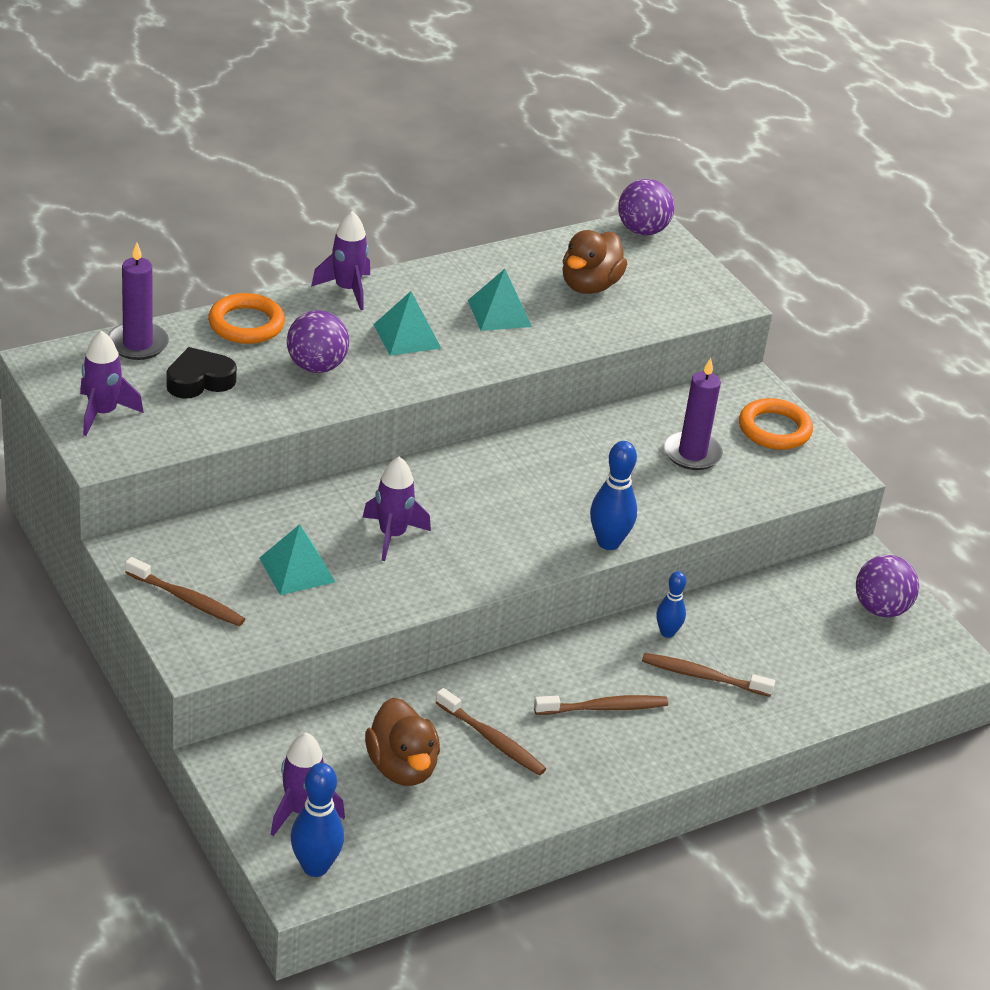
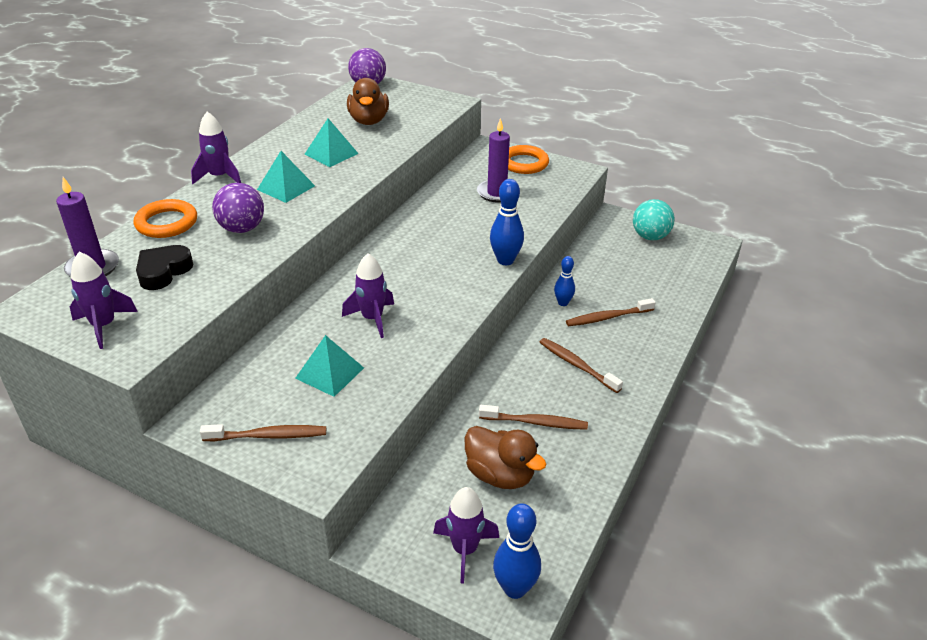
camera: 30 degrees left, 0 degrees up
(604, 708) = (577, 365): brown toothbrush -> brown toothbrush turned 90 degrees counterclockwise
(881, 609) = (650, 236): purple ball -> turquoise ball

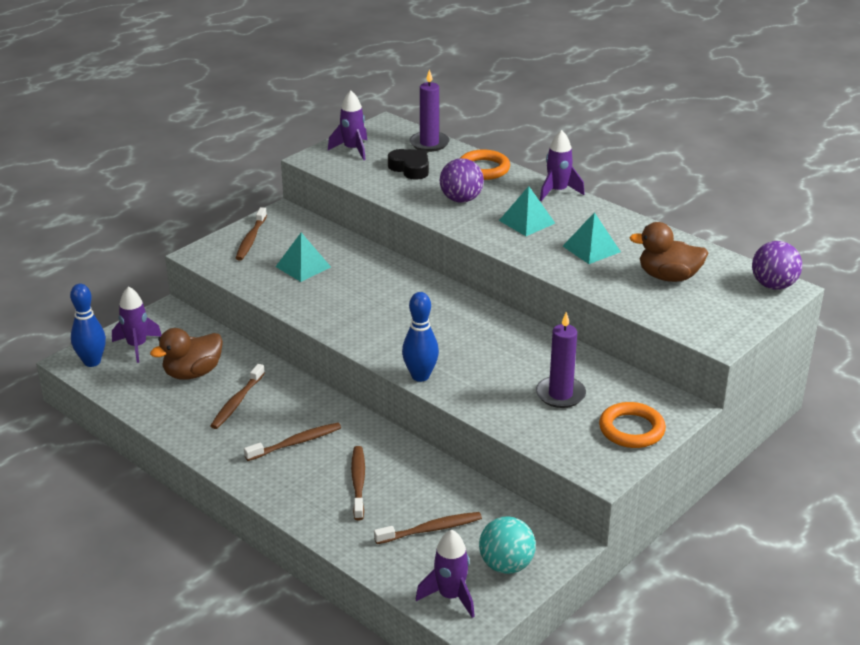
camera: 105 degrees right, 5 degrees down
(372, 319) = (361, 291): purple rocket -> purple rocket (450, 596)
(563, 303) = (396, 456): blue bowling pin -> none
(637, 272) = (431, 529): none -> brown toothbrush

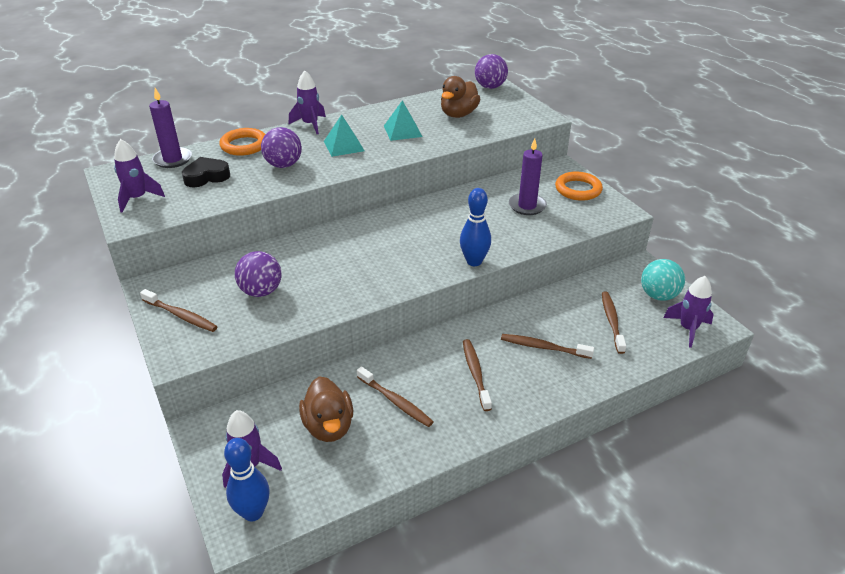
camera: 70 degrees left, 5 degrees up
(303, 267) = (261, 291): turquoise pyramid -> purple ball

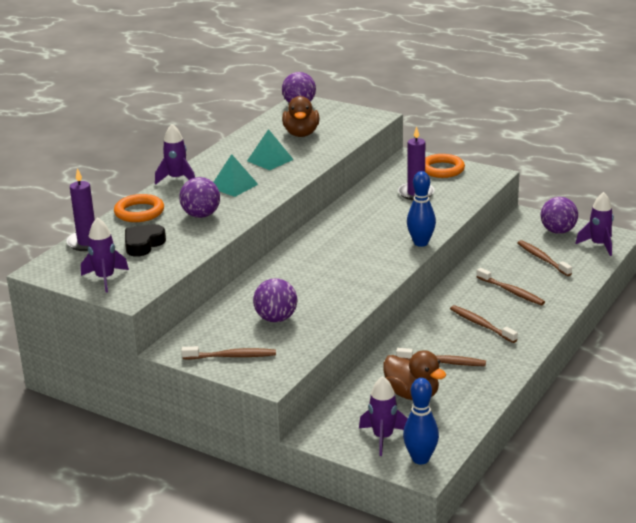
camera: 30 degrees left, 10 degrees down
(543, 347) = (511, 291): brown toothbrush -> brown toothbrush turned 120 degrees counterclockwise
(658, 295) = (558, 231): turquoise ball -> purple ball

